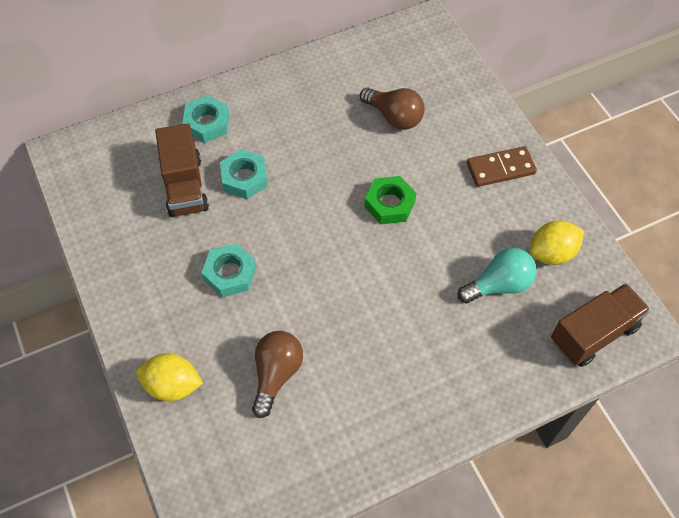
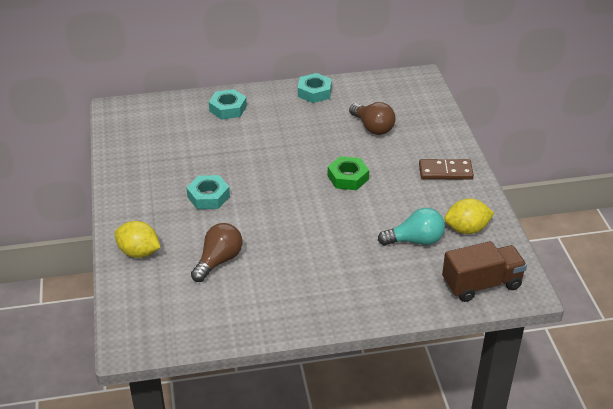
camera: 15 degrees right, 20 degrees down
(185, 186) = (196, 141): brown truck -> none
(244, 178) = (242, 144): turquoise nut -> turquoise nut (314, 92)

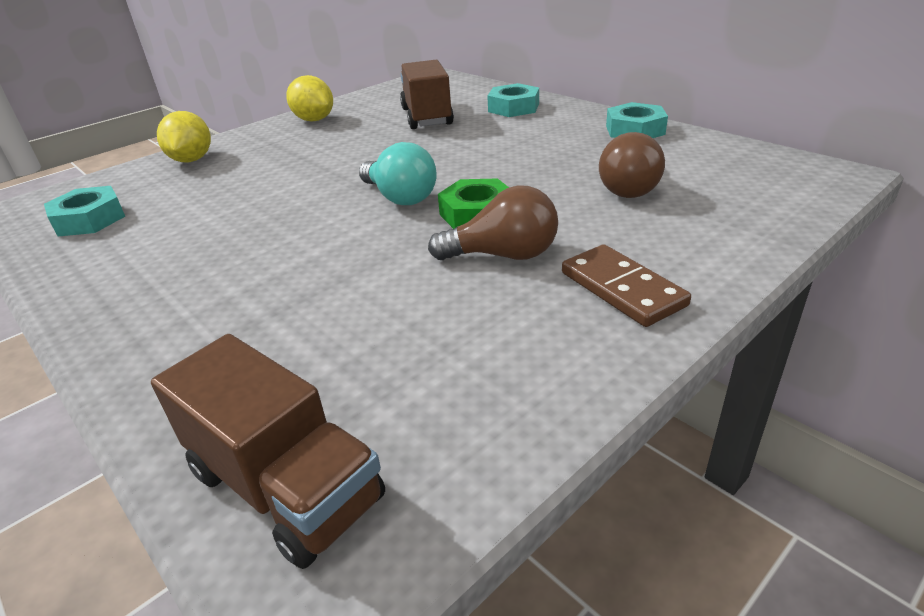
camera: 60 degrees right, 5 degrees down
(196, 142) = (427, 117): none -> brown truck
(208, 196) = (329, 154): turquoise nut -> turquoise nut (89, 219)
(218, 261) = (201, 201): brown light bulb -> brown light bulb (503, 255)
(415, 240) = (373, 333): turquoise light bulb -> turquoise light bulb (400, 197)
(466, 229) = (470, 384): yellow lemon -> yellow lemon (314, 120)

